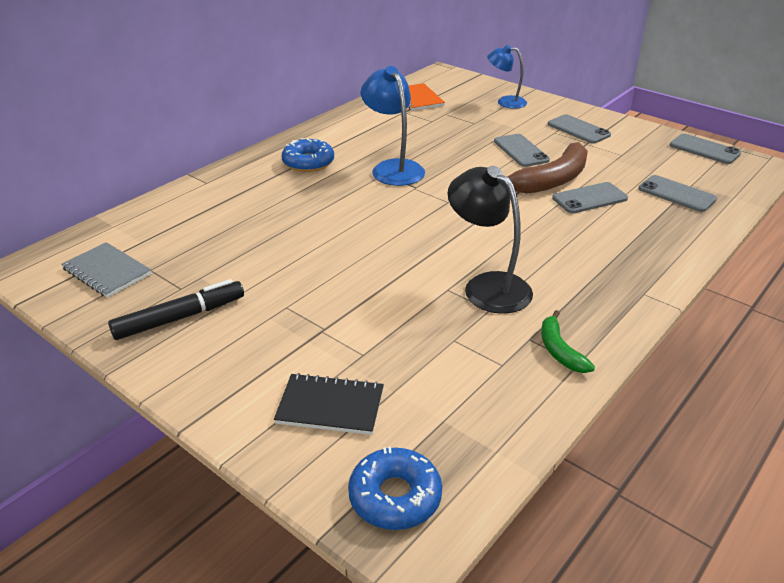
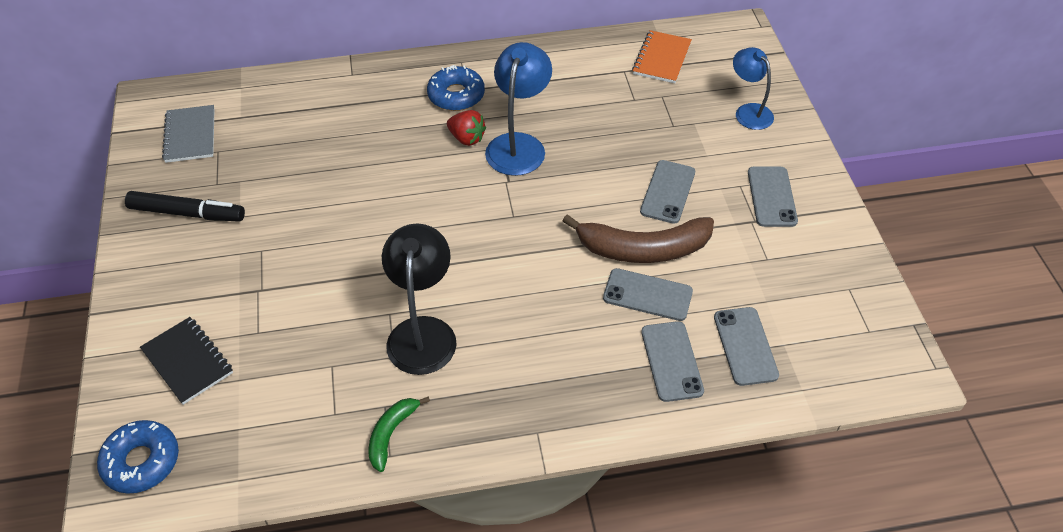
camera: 40 degrees right, 15 degrees up
(351, 179) = (467, 138): none -> red strawberry
(704, 149) = (875, 308): grey phone -> grey phone (671, 361)

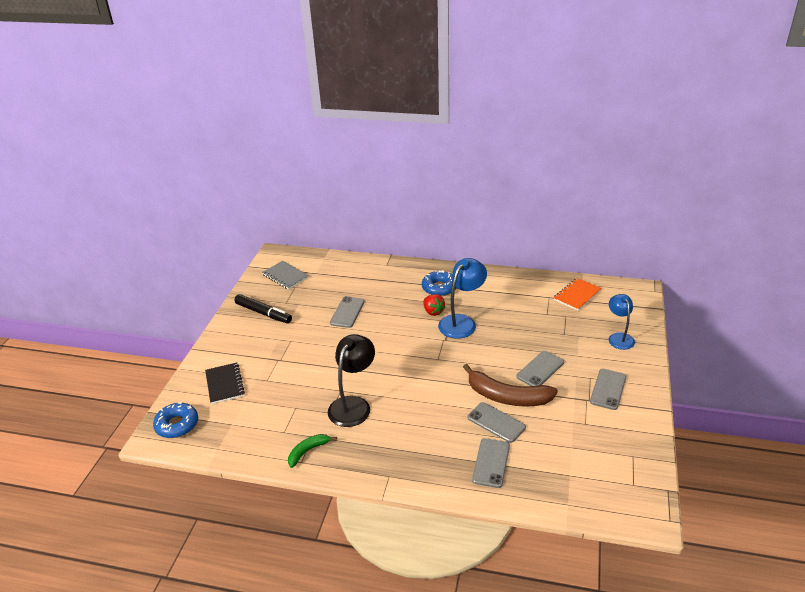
camera: 25 degrees right, 15 degrees down
(190, 135) = (285, 276): grey notebook -> grey notebook turned 60 degrees counterclockwise
(745, 346) = (543, 468): grey phone -> grey phone (347, 312)

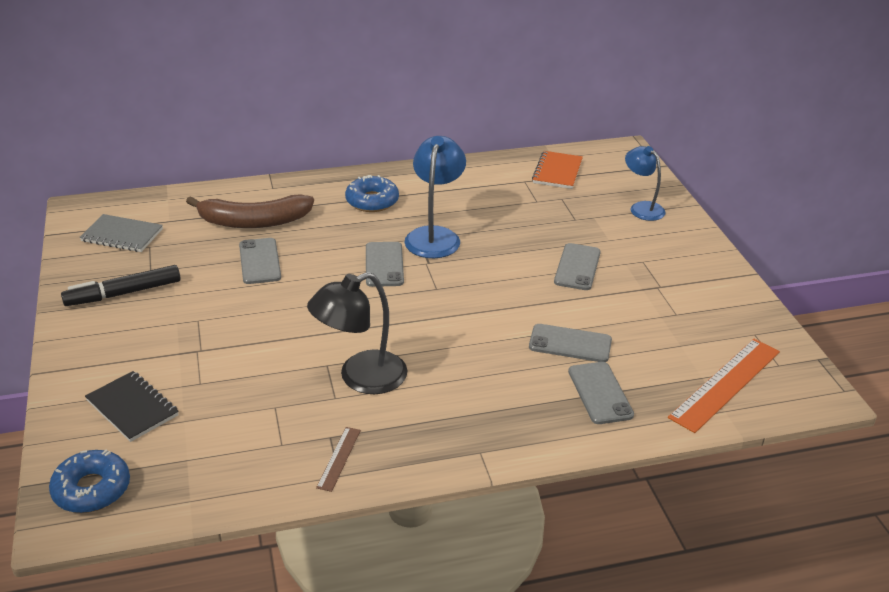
camera: 30 degrees left, 0 degrees up
(263, 313) = (123, 293): black marker -> black marker turned 150 degrees clockwise
(308, 451) = (339, 458): green banana -> brown ruler
(353, 405) = (361, 378): black lamp -> black lamp turned 120 degrees counterclockwise
(433, 312) = (385, 232): red strawberry -> none
(507, 397) = (561, 310): brown banana -> brown banana (254, 222)
(582, 485) = (725, 384): none -> orange ruler
(608, 389) = (672, 268): grey phone -> grey phone (384, 264)

